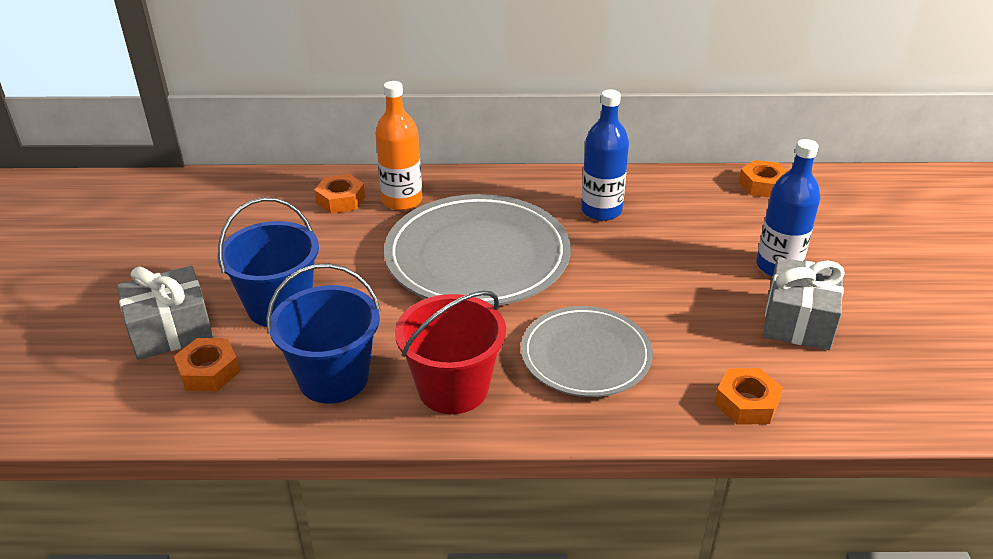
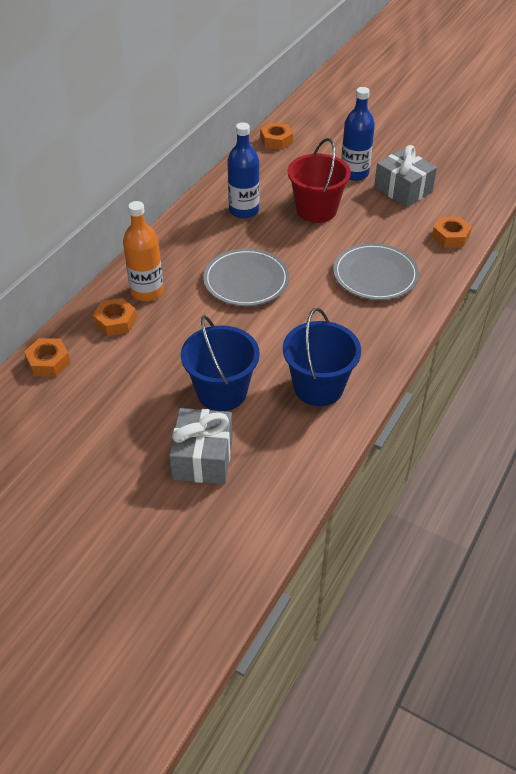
camera: 60 degrees left, 10 degrees up
(209, 371) = (266, 447): orange nut -> orange nut (48, 362)
(453, 388) = (365, 338): red bucket -> red bucket (316, 210)
(477, 257) = (246, 281): grey plate -> grey plate, size x0.62

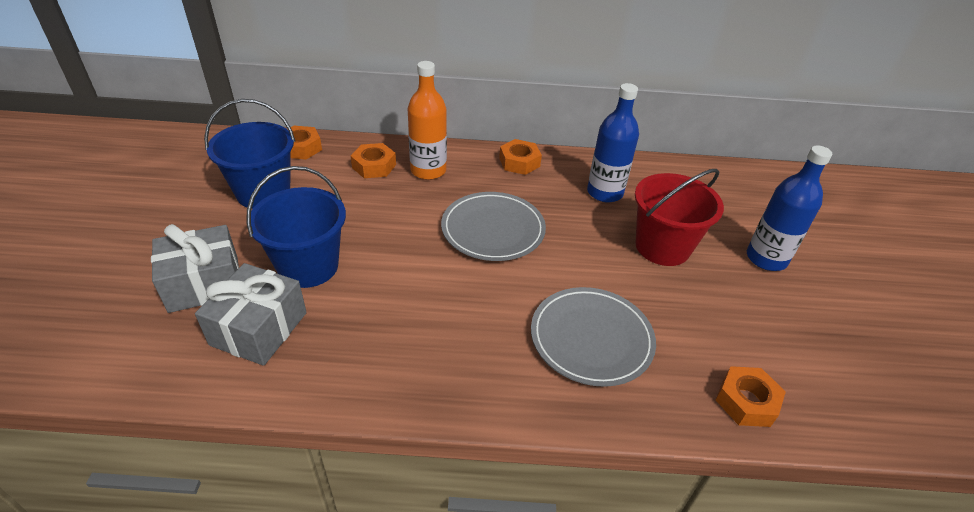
camera: 60 degrees right, 5 degrees down
(276, 140) = (747, 179): orange nut -> orange nut (519, 162)
(318, 387) = (351, 346): blue bucket -> blue bucket (263, 193)
(403, 190) = (788, 316): grey gift -> grey gift (259, 328)

